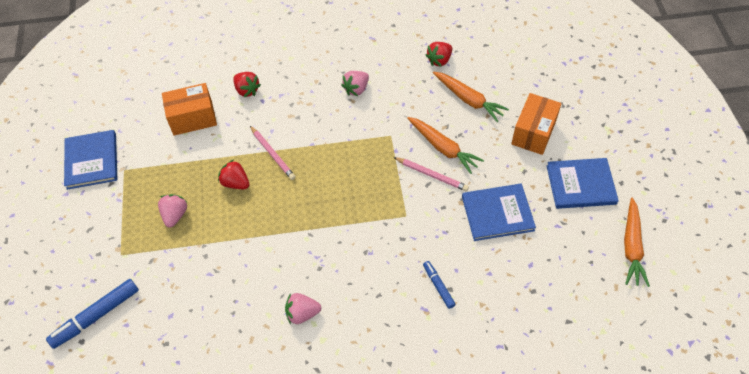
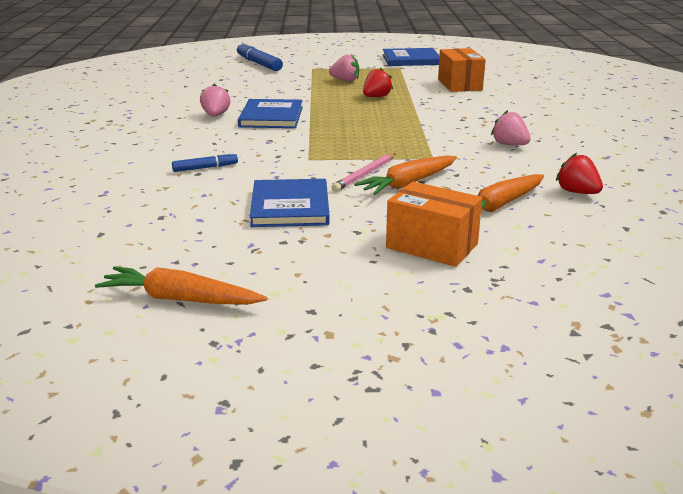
camera: 95 degrees right, 30 degrees down
(247, 90) = (500, 102): red strawberry -> none
(272, 154) = (410, 109): pink pencil -> none
(580, 185) = (318, 272): blue book -> blue book (271, 117)

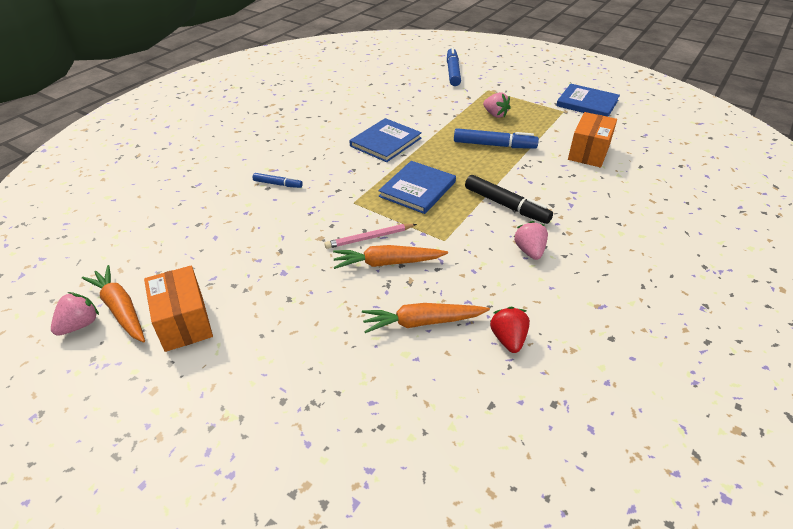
camera: 35 degrees right, 15 degrees up
(215, 115) = (350, 127): pink strawberry -> pink strawberry (80, 325)
(290, 206) = (279, 250): blue book -> blue book (417, 189)
(376, 97) = (494, 145): red strawberry -> blue marker
(432, 246) = (316, 341): orange box -> orange box (184, 322)
(447, 126) = (505, 205): none -> black marker

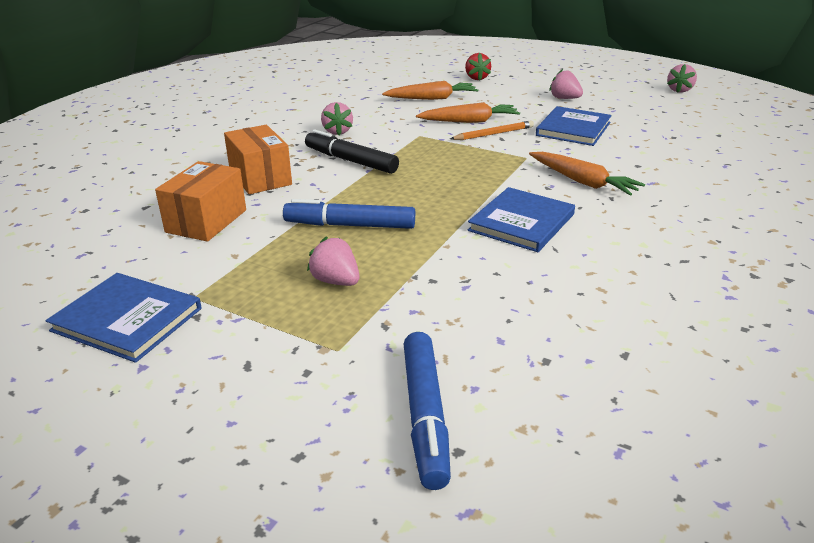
camera: 175 degrees right, 10 degrees down
(121, 309) = (662, 96): orange carrot -> orange carrot (582, 182)
(184, 322) = (607, 93): orange box -> orange box (260, 178)
(250, 311) = (564, 98): none -> pink strawberry
(277, 184) = (630, 169): blue marker -> none
(369, 238) = (493, 134): pink pencil -> orange pencil
(417, 189) = (456, 170): blue book -> blue book (573, 129)
(508, 339) = (369, 95): red strawberry -> red strawberry (476, 78)

